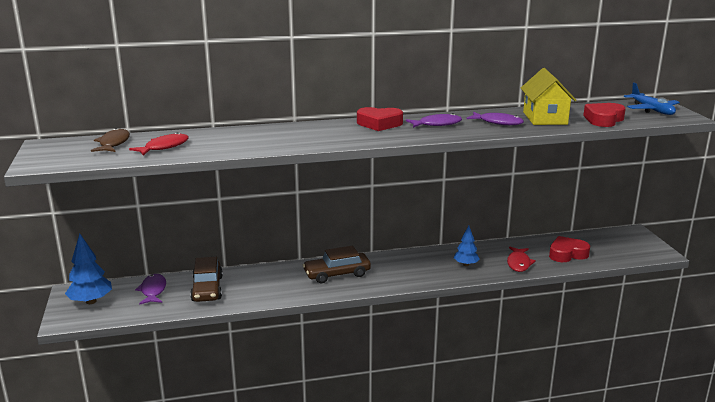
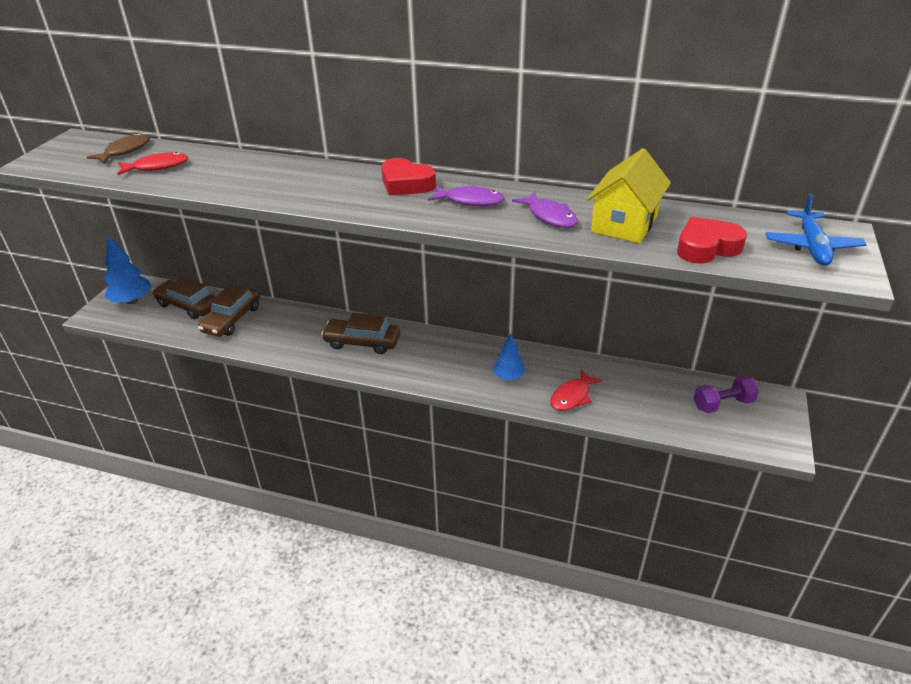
camera: 30 degrees right, 15 degrees up
(153, 290) = (188, 305): purple fish -> brown car
(567, 254) = (648, 404): red heart -> none
(607, 242) = (723, 404): none -> purple dumbbell

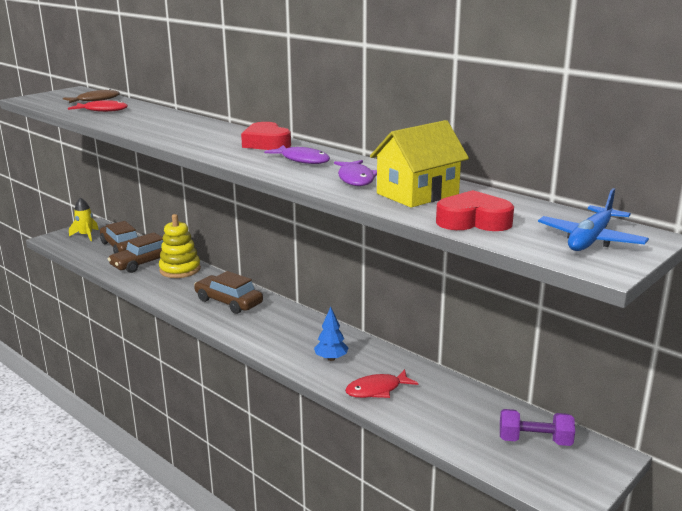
camera: 25 degrees right, 15 degrees down
(132, 301) = (86, 235): blue tree -> yellow rocket
(278, 317) = (180, 269): none -> yellow stacking toy

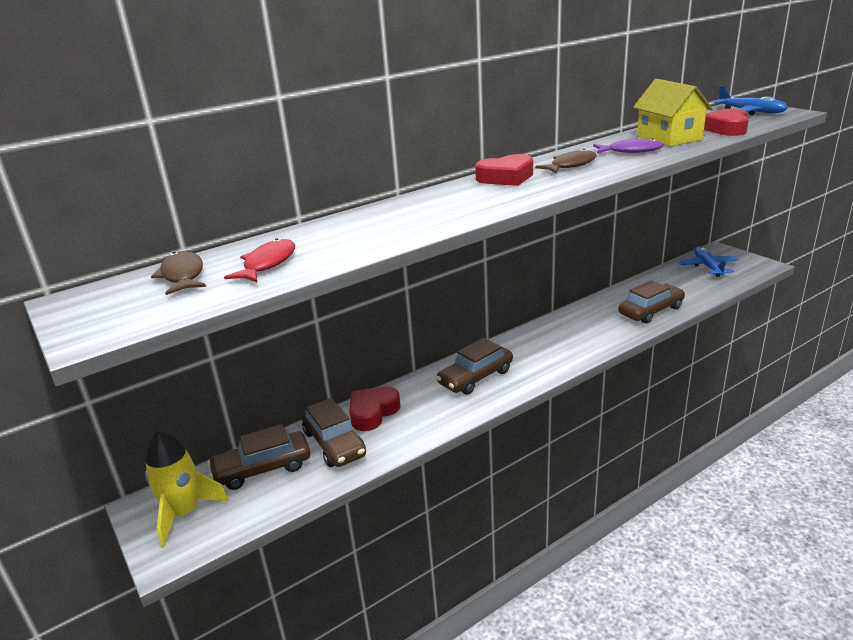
camera: 75 degrees left, 5 degrees up
(86, 235) = (184, 513): yellow rocket -> yellow rocket, size x1.51
(180, 269) = (373, 412): yellow stacking toy -> red heart
(302, 160) = (570, 165): purple fish -> brown fish
(331, 358) = (601, 326): blue tree -> none
(377, 390) = (651, 311): red fish -> brown car
(534, 441) = (707, 267): purple dumbbell -> blue plane

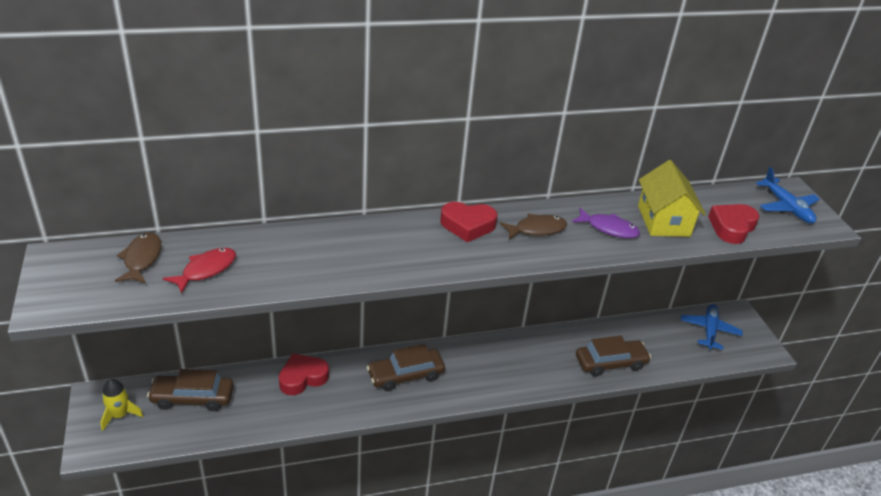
camera: 15 degrees right, 10 degrees up
(184, 513) = (120, 415): yellow rocket -> yellow rocket, size x0.66
(334, 443) = (256, 396): brown car -> none

